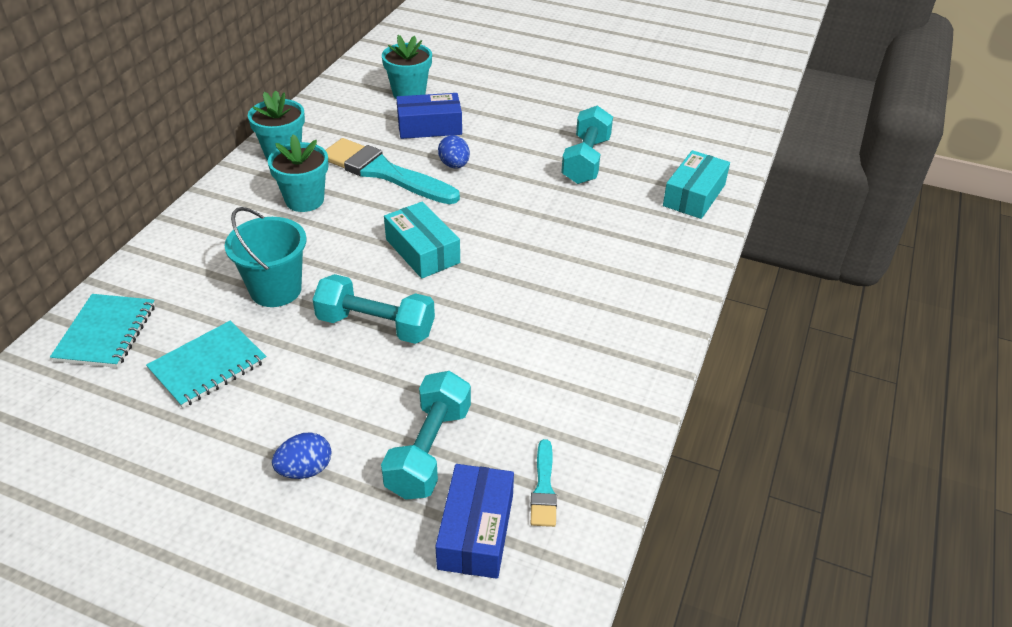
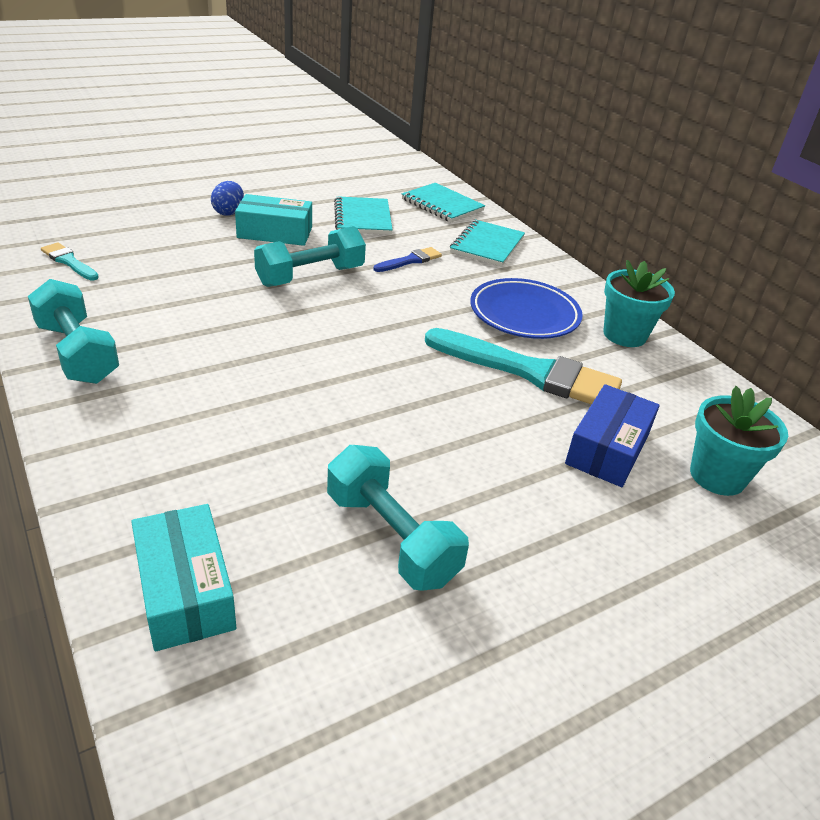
camera: 125 degrees right, 5 degrees down
(188, 263) = (487, 245): none -> turquoise notebook
(276, 290) = (410, 260): turquoise bucket -> blue brush
(304, 200) = (524, 314): turquoise flower pot -> blue plate
(383, 172) = (530, 372): turquoise brush -> turquoise brush turned 45 degrees clockwise
(422, 251) = (371, 333): turquoise box -> turquoise box (275, 233)
(429, 450) = (170, 245): turquoise dumbbell -> turquoise dumbbell (77, 353)
(454, 165) = (497, 422): blue egg -> none
(476, 531) = (92, 232): blue box -> none

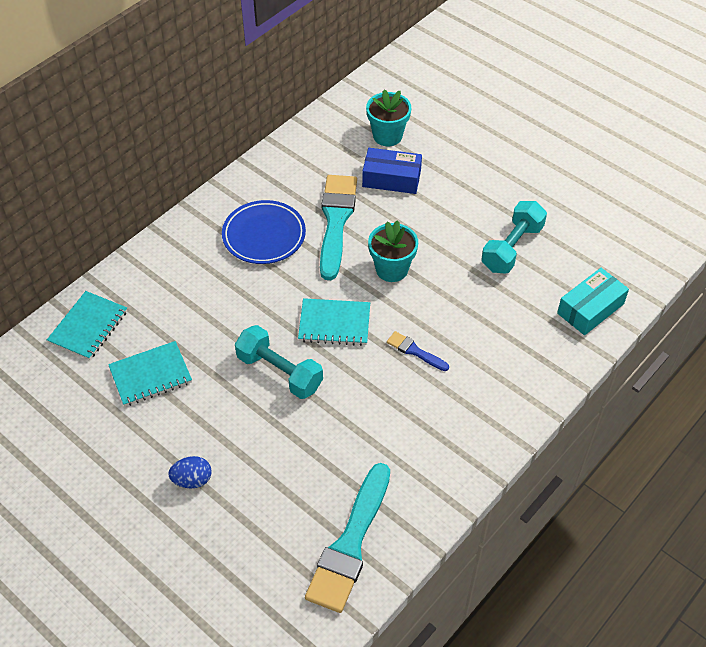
camera: 105 degrees left, 15 degrees up
(69, 261) = (350, 544): turquoise brush -> turquoise brush, size x2.14
(77, 353) = (460, 457): turquoise dumbbell -> none
(275, 233) = (216, 427): turquoise box -> none
(410, 260) = (216, 319): blue brush -> blue brush (415, 351)
(487, 245) = (160, 277): turquoise notebook -> turquoise notebook (334, 323)
(624, 335) = (261, 182): turquoise flower pot -> turquoise flower pot (392, 269)

